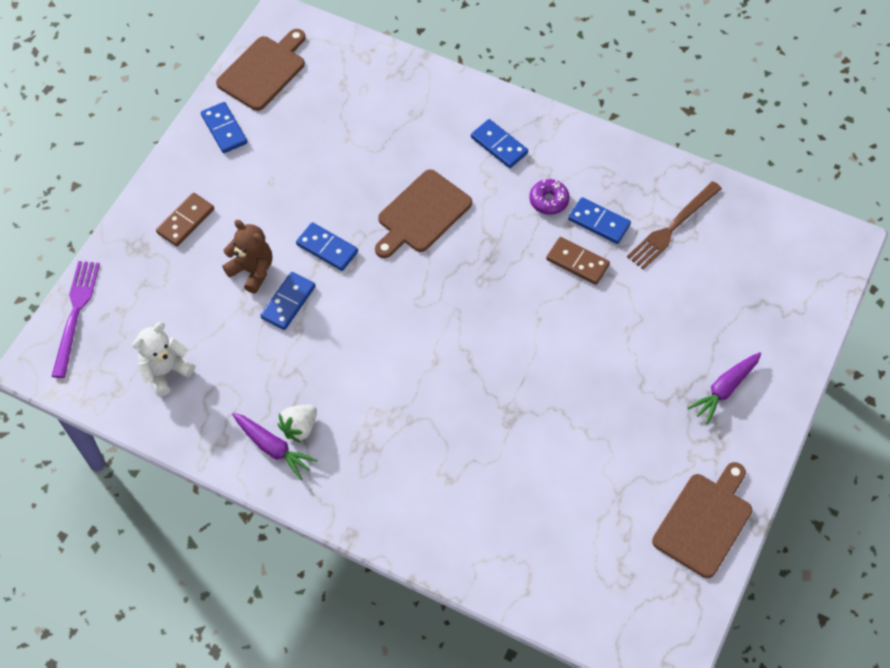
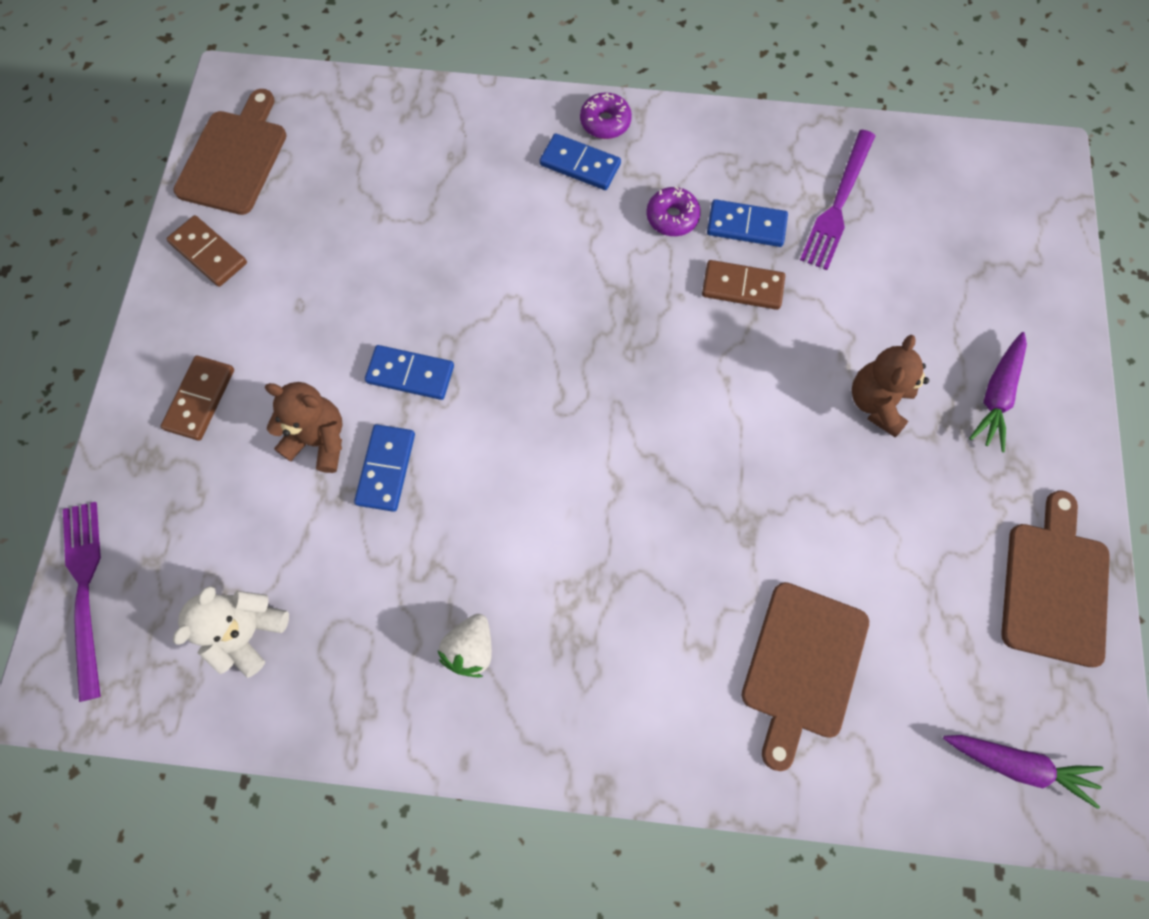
camera: 20 degrees left, 10 degrees up
(224, 129) = (208, 253): blue domino -> brown domino
(273, 448) = (445, 693): purple carrot -> purple carrot (1017, 764)
(422, 214) = (518, 286): brown cutting board -> brown cutting board (803, 665)
(529, 121) = (605, 122): none -> purple donut
(637, 367) = (876, 402): none -> brown teddy bear
(672, 227) = (838, 204): brown fork -> purple fork

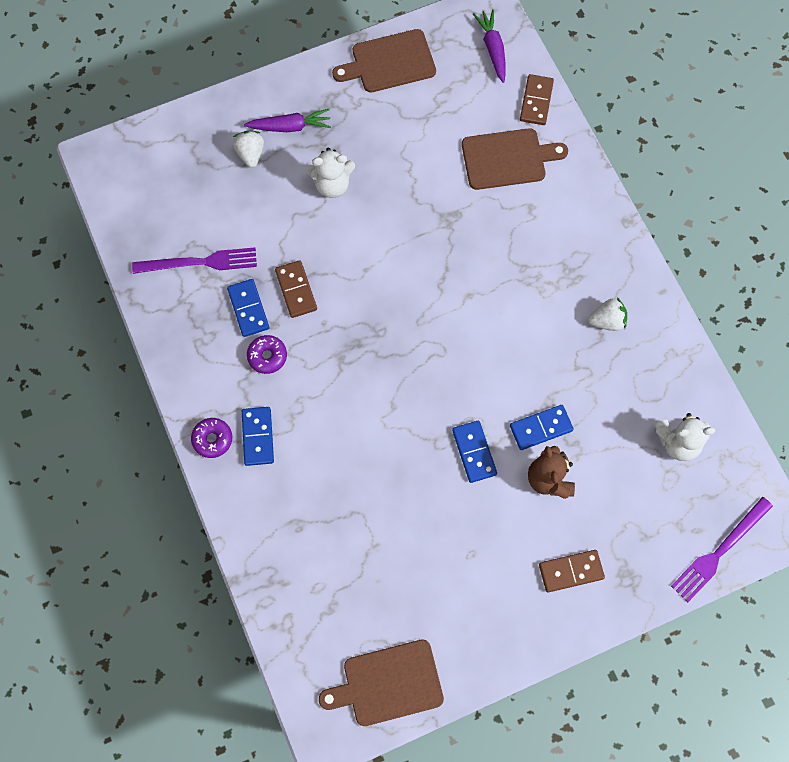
camera: 120 degrees left, 0 degrees up
(208, 253) = (471, 644): brown domino -> brown domino (536, 101)
(876, 402) = (332, 184): brown teddy bear -> white teddy bear
(972, 327) = (250, 154): none -> white strawberry

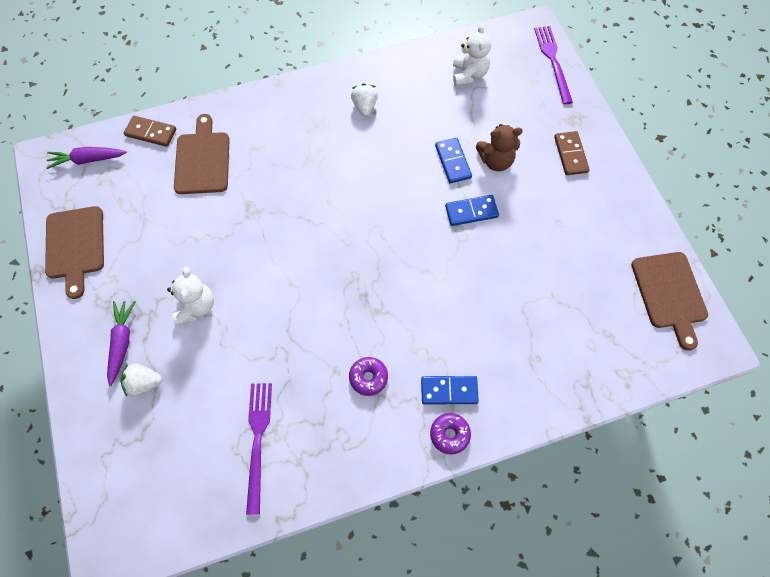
camera: 85 degrees left, 5 degrees down
(248, 309) = (316, 393): blue domino -> none
(296, 290) = (303, 347): brown domino -> none
(719, 551) = (553, 61): purple fork -> purple fork turned 150 degrees counterclockwise

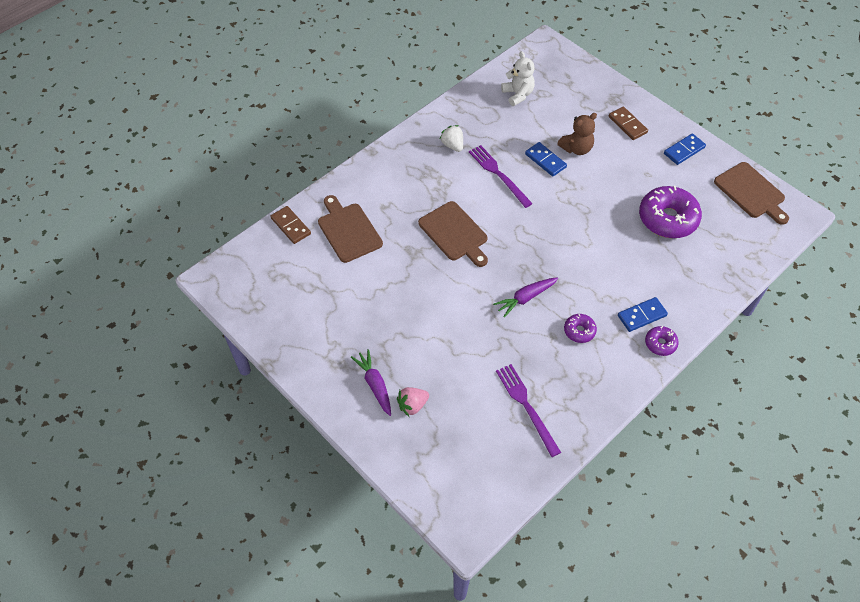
camera: 25 degrees left, 10 degrees down
(75, 246) = (286, 332): brown cutting board -> brown cutting board (454, 233)
(87, 160) = (251, 266): purple carrot -> purple carrot (525, 298)
(144, 383) = (412, 405): white strawberry -> pink strawberry
(151, 132) = (291, 226): brown domino -> brown domino turned 60 degrees clockwise
(196, 307) = (417, 336): white teddy bear -> none
(471, 211) = (581, 190): blue domino -> blue domino (684, 150)
(549, 285) = (668, 219): none -> purple donut
(553, 61) = (574, 64): purple fork -> purple fork (498, 174)

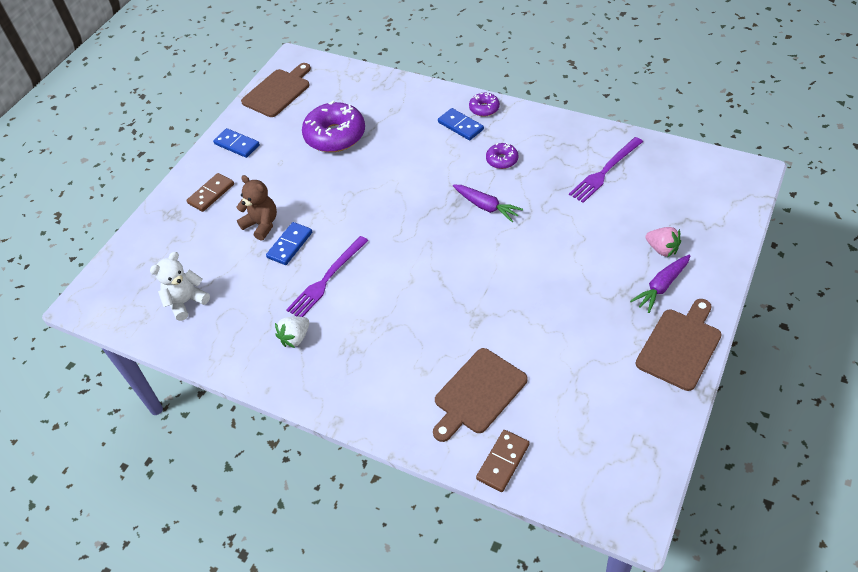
camera: 105 degrees left, 5 degrees down
(454, 233) = (431, 289): brown cutting board -> brown cutting board (680, 346)

